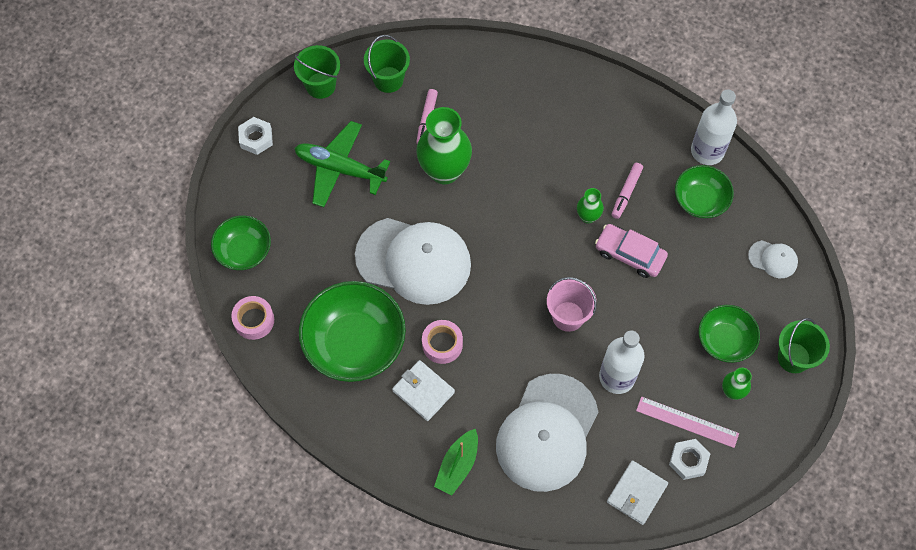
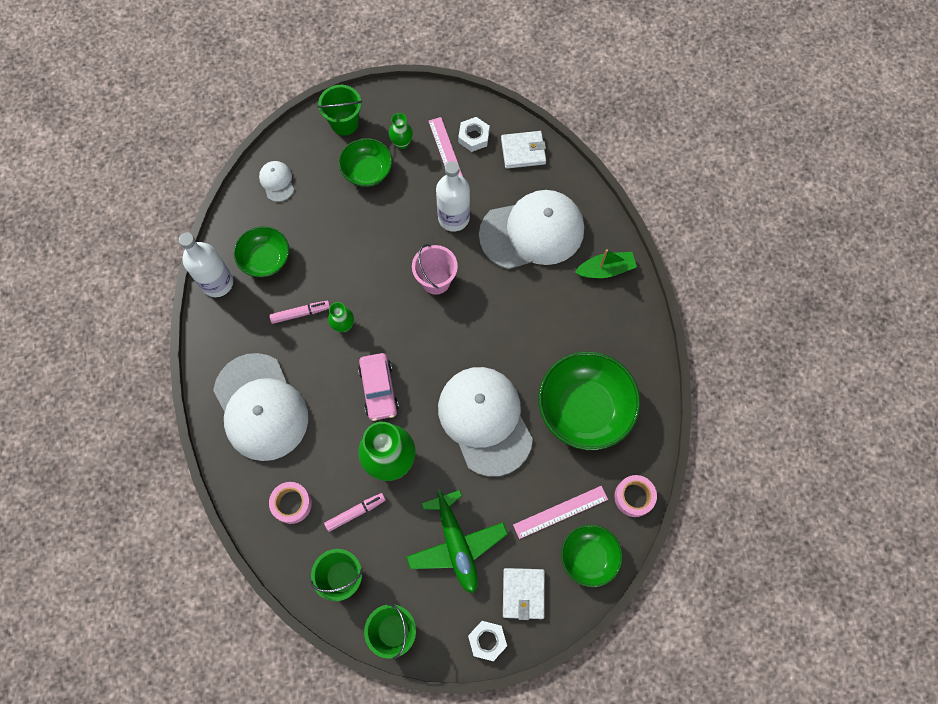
camera: 130 degrees left, 5 degrees up
(294, 258) = (560, 512): none -> pink ruler
(423, 391) = (576, 332): white wallet -> white wallet (523, 593)
(442, 344) = (531, 347): pink tape -> pink tape (292, 504)
(568, 112) = (260, 407): none -> white cap
(630, 254) = (351, 275): pink car -> pink car (379, 389)

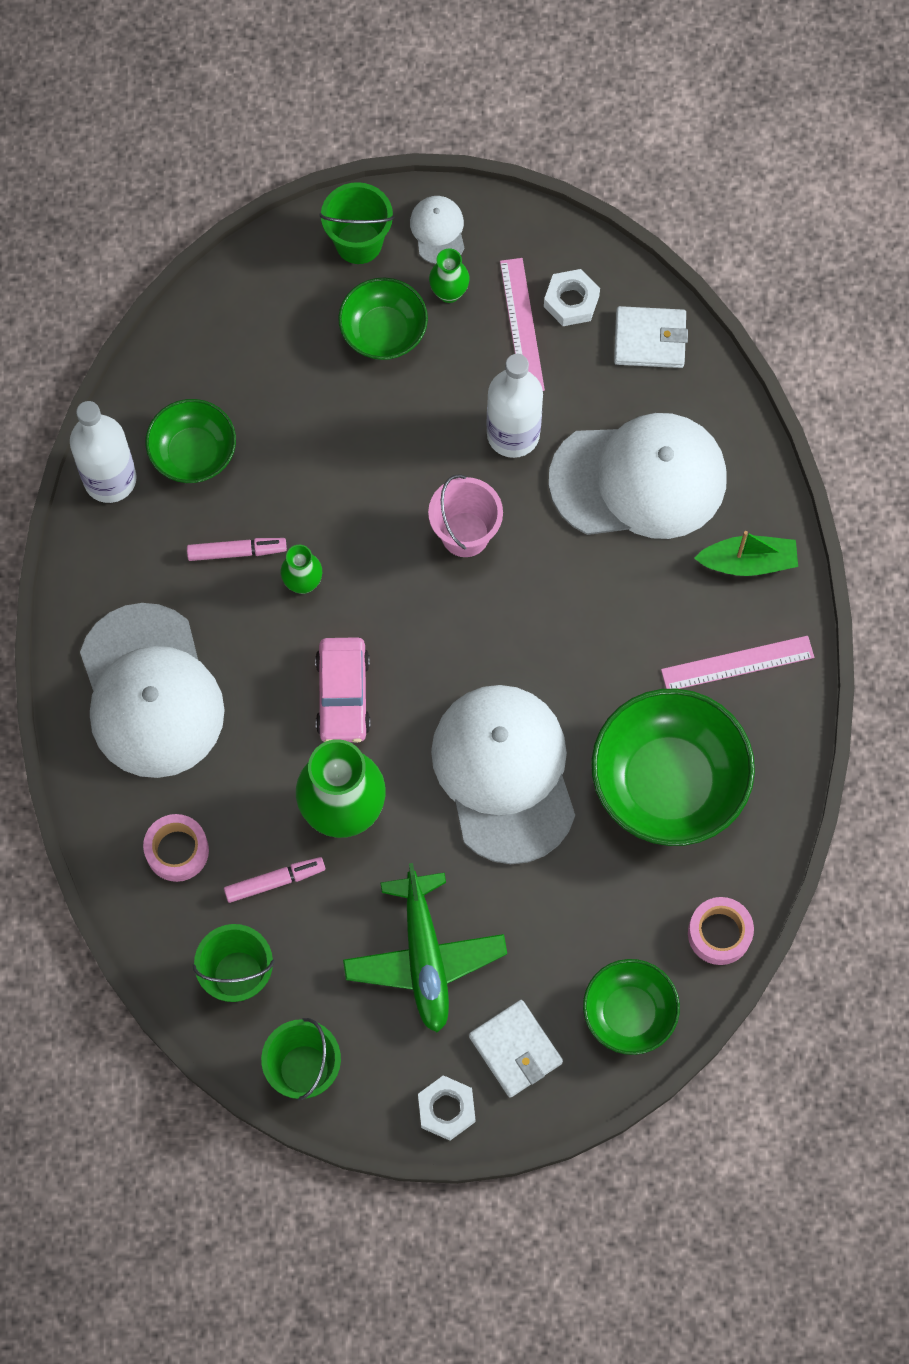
camera: 10 degrees right, 0 degrees up
(277, 182) = (231, 325): white cap -> white cap (438, 231)
(523, 593) = (515, 1049): white wallet -> white wallet turned 45 degrees counterclockwise
(560, 512) = (598, 936): pink ruler -> pink ruler (737, 663)

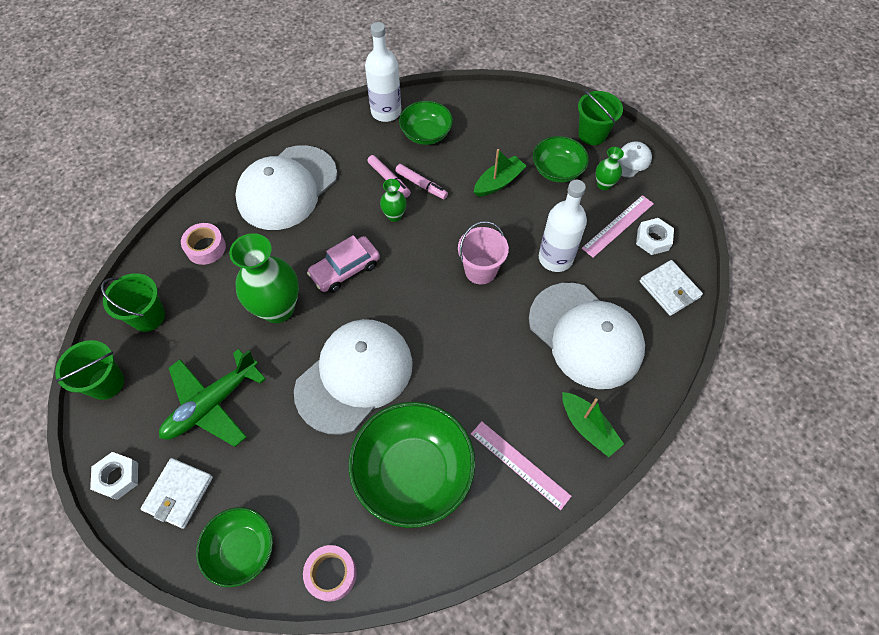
camera: 55 degrees right, 10 degrees down
(274, 881) = (215, 301): pink marker -> pink marker (421, 185)
(347, 417) = (498, 182): none -> green boat

